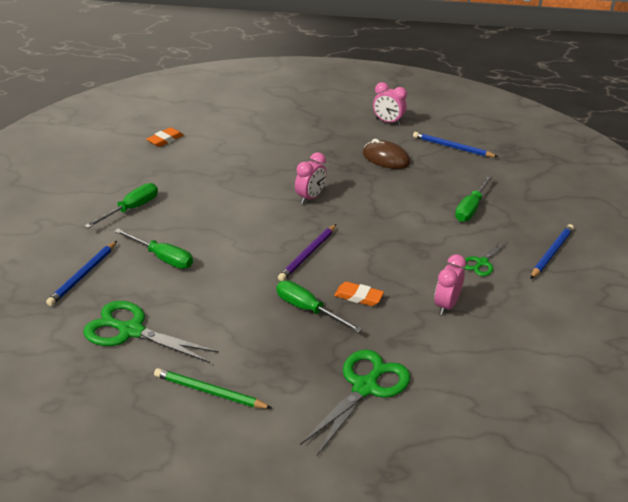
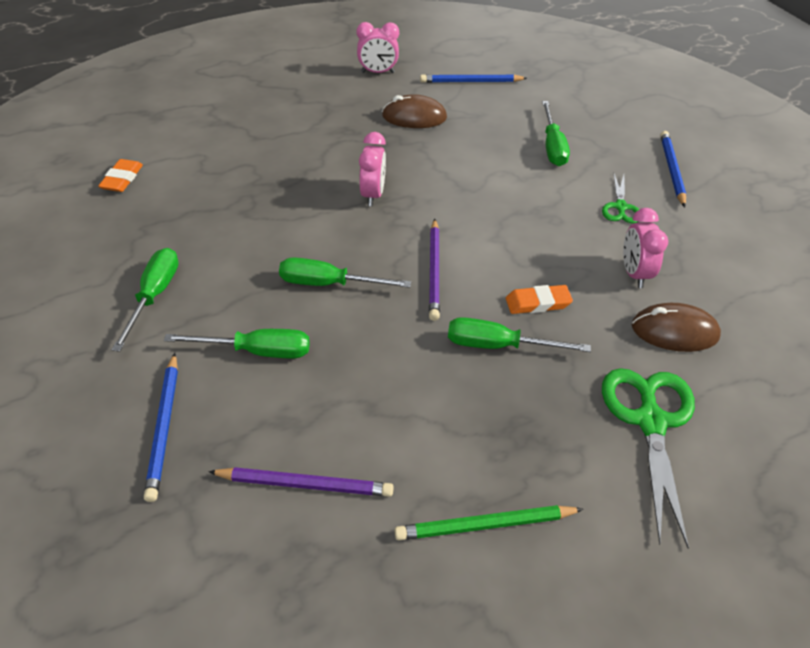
camera: 30 degrees left, 10 degrees up
(131, 331) = (305, 484): green scissors -> purple pencil
(235, 238) = (328, 284): none -> green screwdriver
(438, 348) = (674, 331): none -> brown mouse

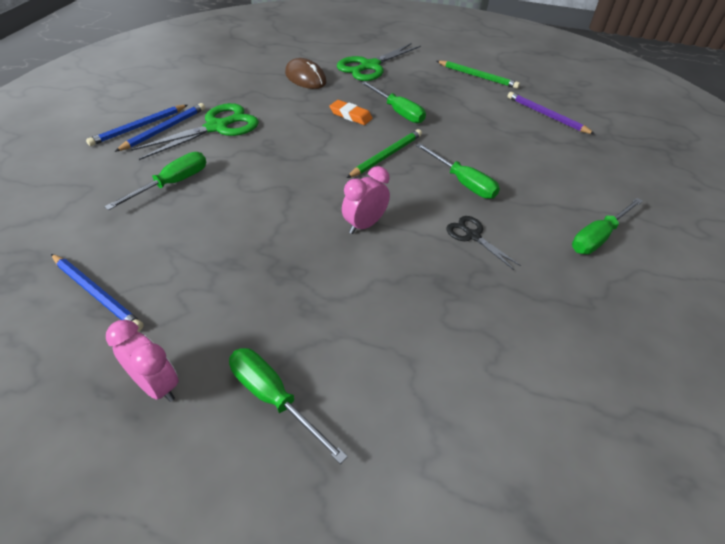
camera: 140 degrees left, 0 degrees up
(122, 179) = (600, 387): orange eraser -> none
(164, 427) = (612, 164): blue pencil -> blue pencil (164, 129)
(257, 351) = (538, 171): green screwdriver -> green screwdriver (273, 398)
(276, 233) = (472, 236): none -> black scissors
(414, 117) = (223, 283): brown mouse -> none
(434, 271) = (386, 155): purple pencil -> green pencil
(620, 207) = (217, 127): green scissors -> green scissors, size x1.85
(634, 274) = (278, 101): pink clock -> none

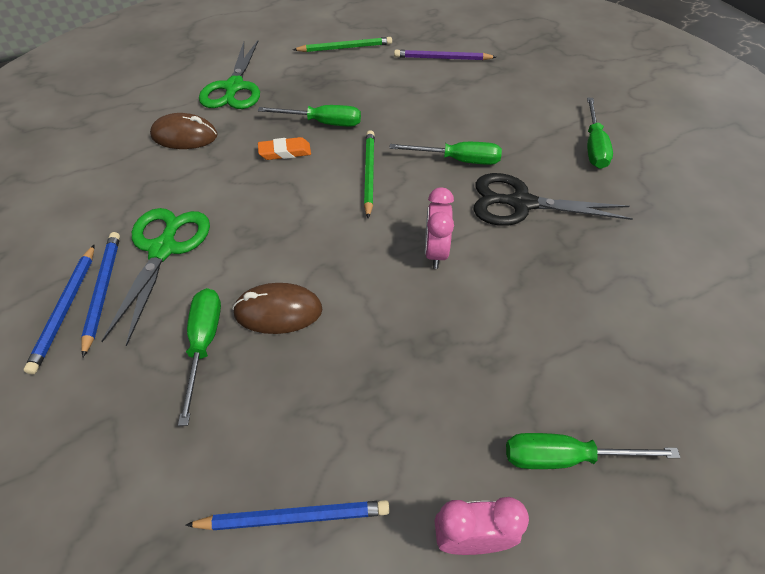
camera: 40 degrees left, 5 degrees up
(229, 193) = (278, 311): none -> brown mouse
(472, 236) = (521, 203): black scissors -> black scissors, size x1.85

